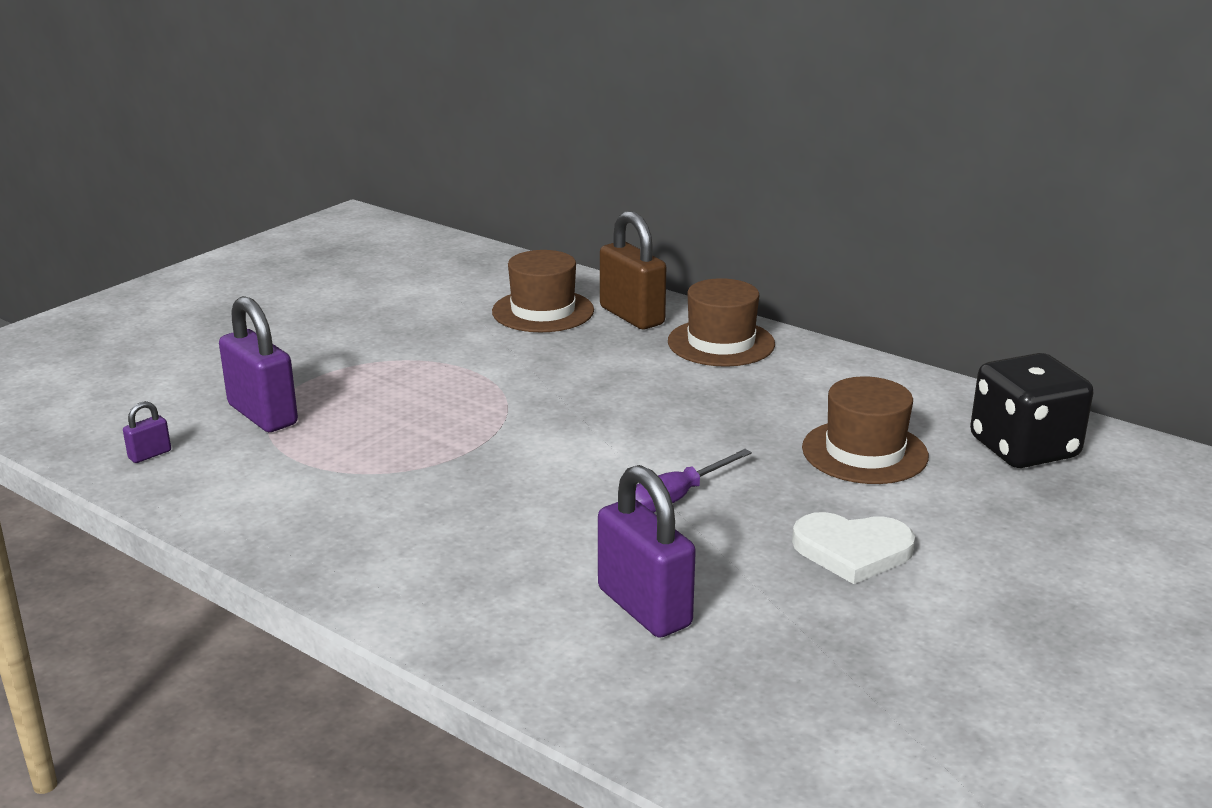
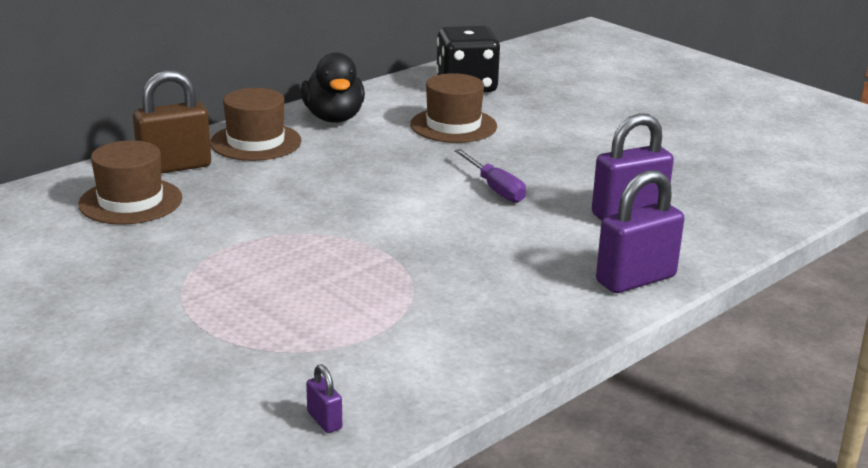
camera: 80 degrees left, 0 degrees up
(262, 415) = (267, 353): purple padlock -> purple padlock (635, 279)
(825, 374) = (334, 118): none -> black duck
(852, 551) = (573, 148): white heart -> none

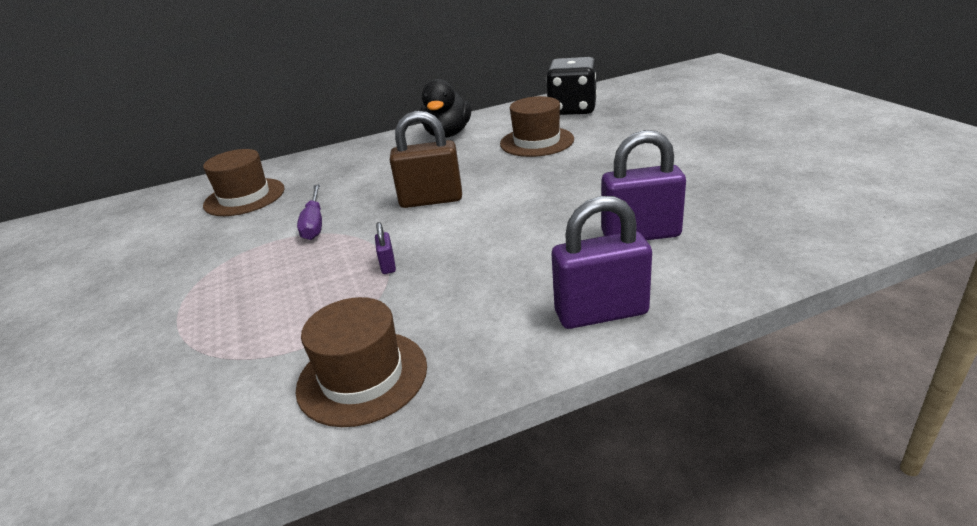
camera: 25 degrees right, 5 degrees up
(175, 167) = (301, 170): brown padlock -> brown padlock (431, 200)
(256, 142) = (374, 152): brown hat -> brown hat (362, 377)
(324, 420) = (165, 450): purple padlock -> purple padlock (388, 265)
(495, 188) = (529, 200): purple screwdriver -> purple screwdriver (314, 224)

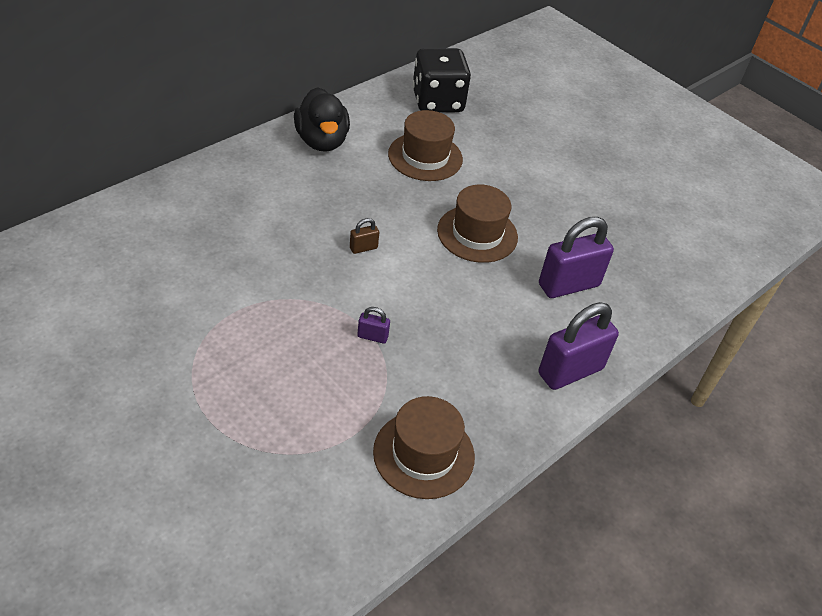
camera: 30 degrees left, 15 degrees up
(244, 197) = (145, 249): brown hat -> brown hat (477, 234)
(314, 224) = (261, 287): purple screwdriver -> none
(388, 265) = (372, 336): purple padlock -> purple padlock turned 45 degrees counterclockwise
(431, 200) = (363, 248): brown padlock -> brown padlock, size x0.44

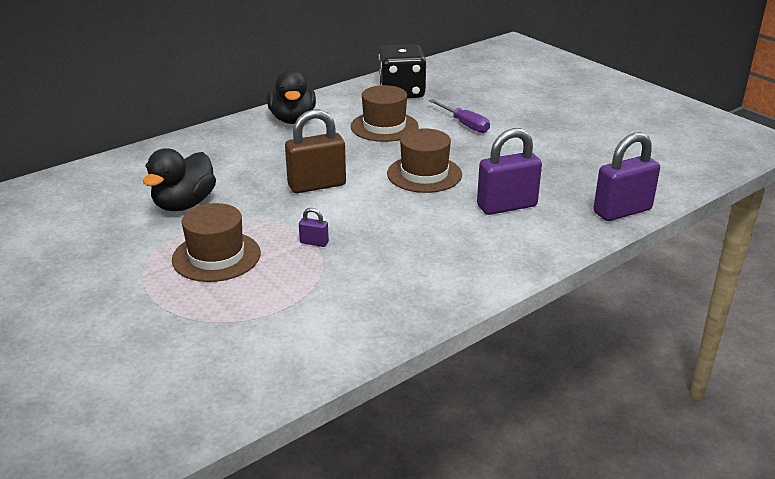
camera: 10 degrees right, 15 degrees down
(220, 274) = (184, 204): none -> black duck
(363, 248) = (317, 185): brown padlock -> brown padlock, size x2.25
(423, 454) = (348, 322): brown hat -> brown hat (216, 256)
(512, 156) = (464, 124): none -> purple screwdriver
(570, 371) = (500, 264): purple padlock -> purple padlock (622, 211)

